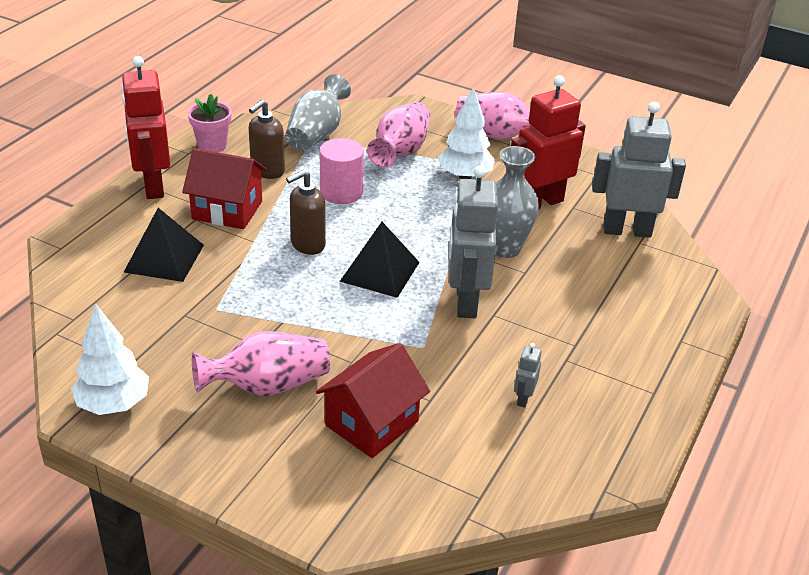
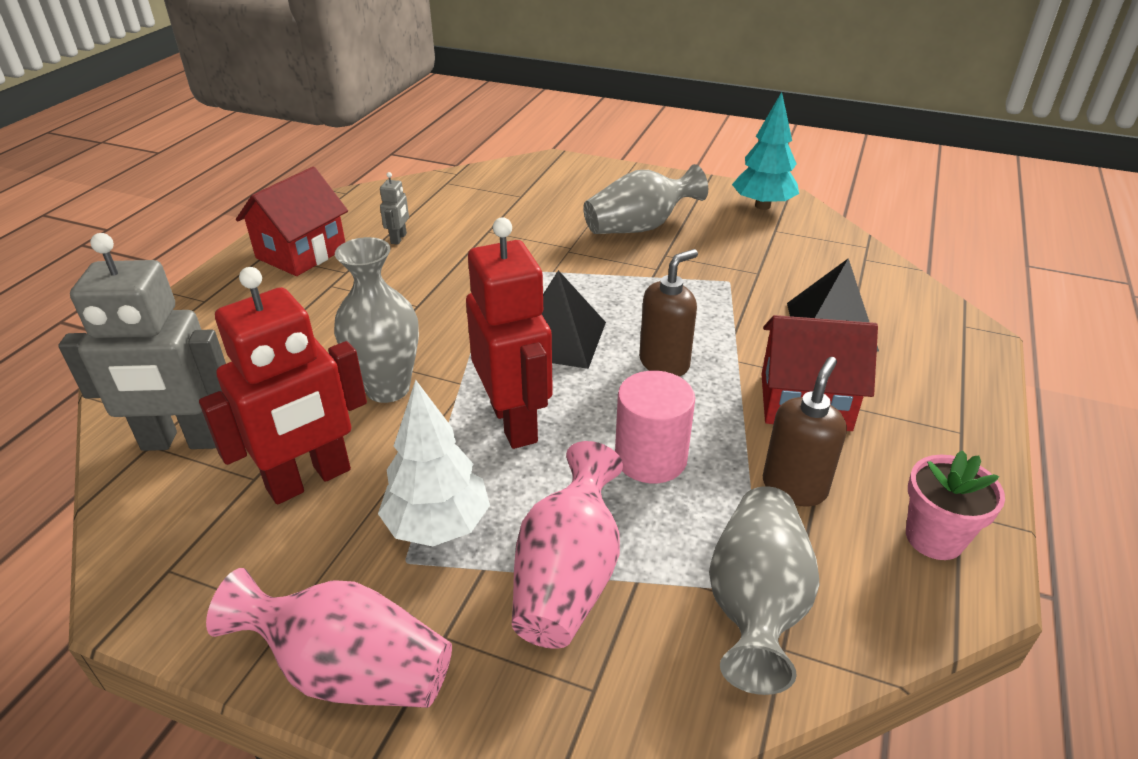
camera: 175 degrees right, 0 degrees up
(114, 404) = (762, 206): white tree -> turquoise tree
(153, 186) = (948, 431): red robot -> red robot (514, 422)
(267, 386) = (639, 227): pink vase -> grey vase
(372, 423) = (538, 212): red house -> red house (301, 253)
(465, 301) = (449, 315): grey robot -> none

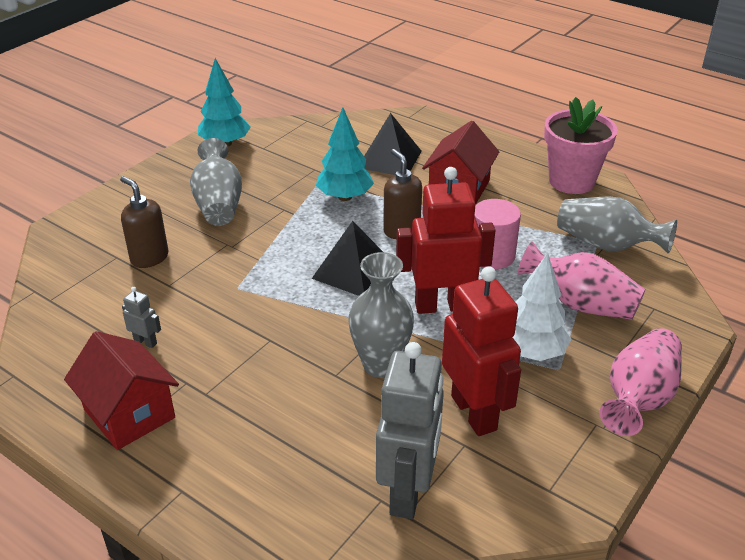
camera: 75 degrees left, 0 degrees up
(711, 305) = (344, 197): none -> turquoise tree
(794, 487) = (528, 211): brown soap dispenser -> brown soap dispenser (149, 258)
(934, 538) = (571, 181): pink flower pot -> pink flower pot, size x1.60

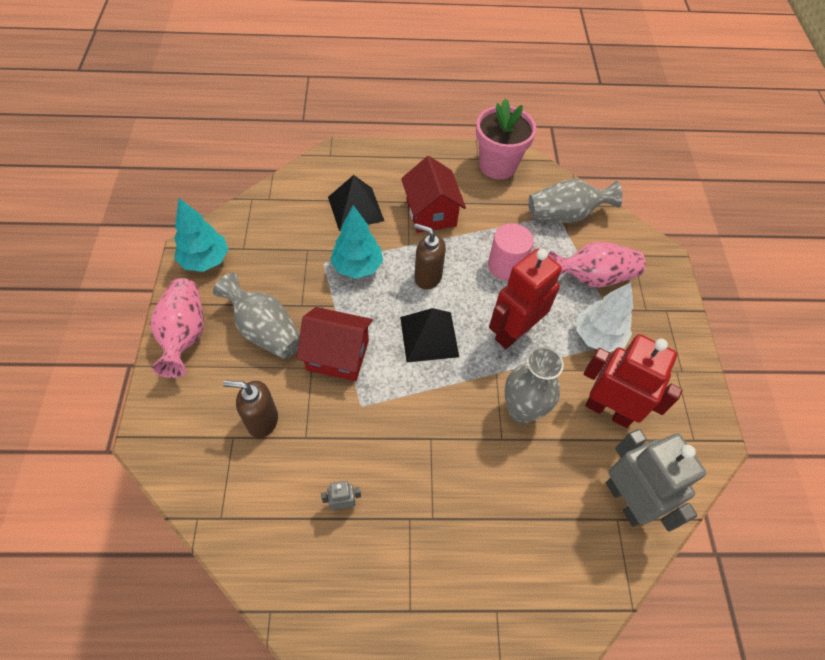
camera: 40 degrees left, 20 degrees up
(129, 413) = (397, 576): red house -> red house (337, 355)
(639, 398) = (681, 335): pink vase -> pink vase (184, 335)

